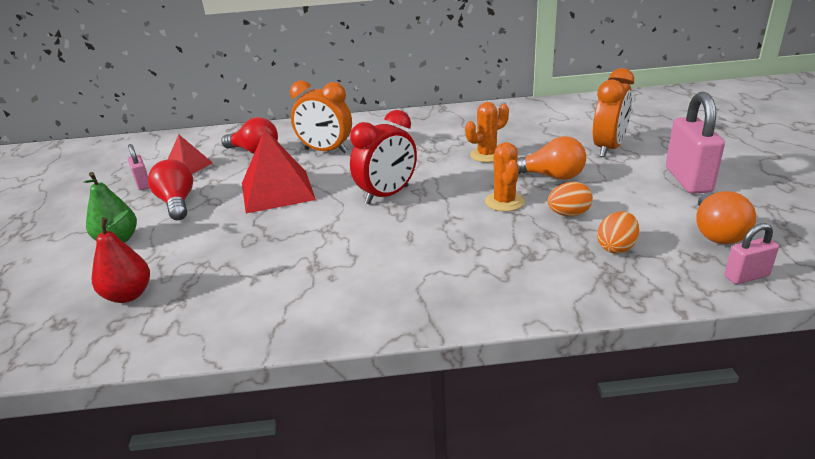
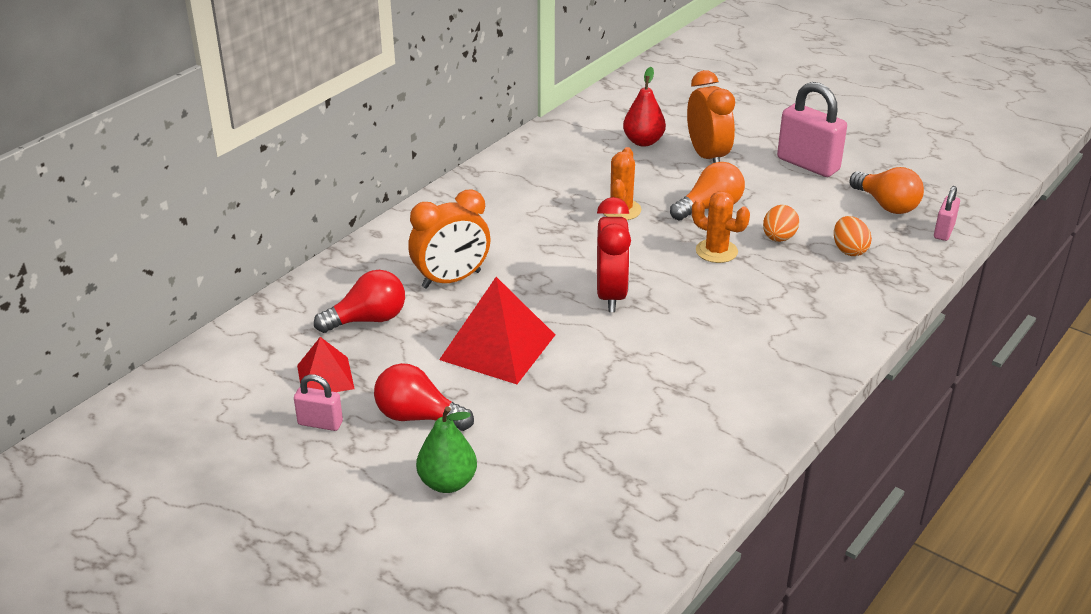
camera: 50 degrees left, 5 degrees up
(128, 295) = (580, 508): red pear -> red pear (643, 141)

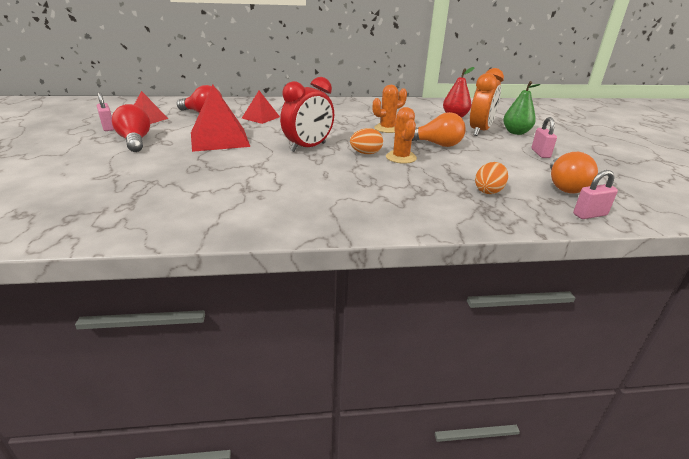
camera: 45 degrees right, 5 degrees down
(447, 483) = (81, 162): green pear -> green pear (516, 132)
(451, 279) = (260, 117): orange clock -> red pyramid
(778, 238) = (451, 168): orange egg -> orange egg (366, 153)
(808, 164) = (540, 153): pink padlock -> pink padlock, size x0.53

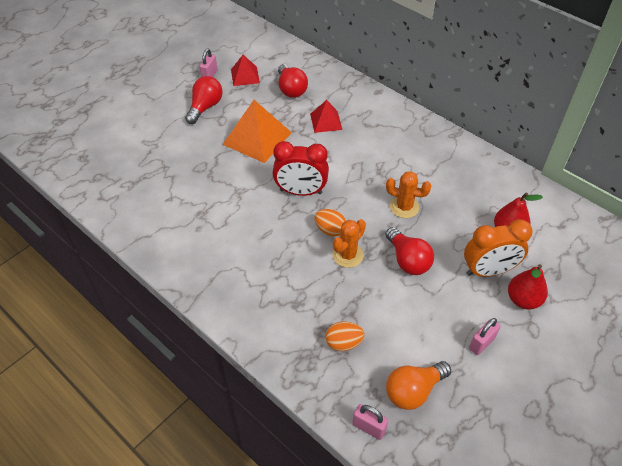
camera: 50 degrees right, 20 degrees up
(219, 139) = (257, 138): red pyramid -> orange pyramid
(437, 144) = (408, 260): orange light bulb -> red light bulb
(516, 132) = (523, 300): green pear -> red pear

